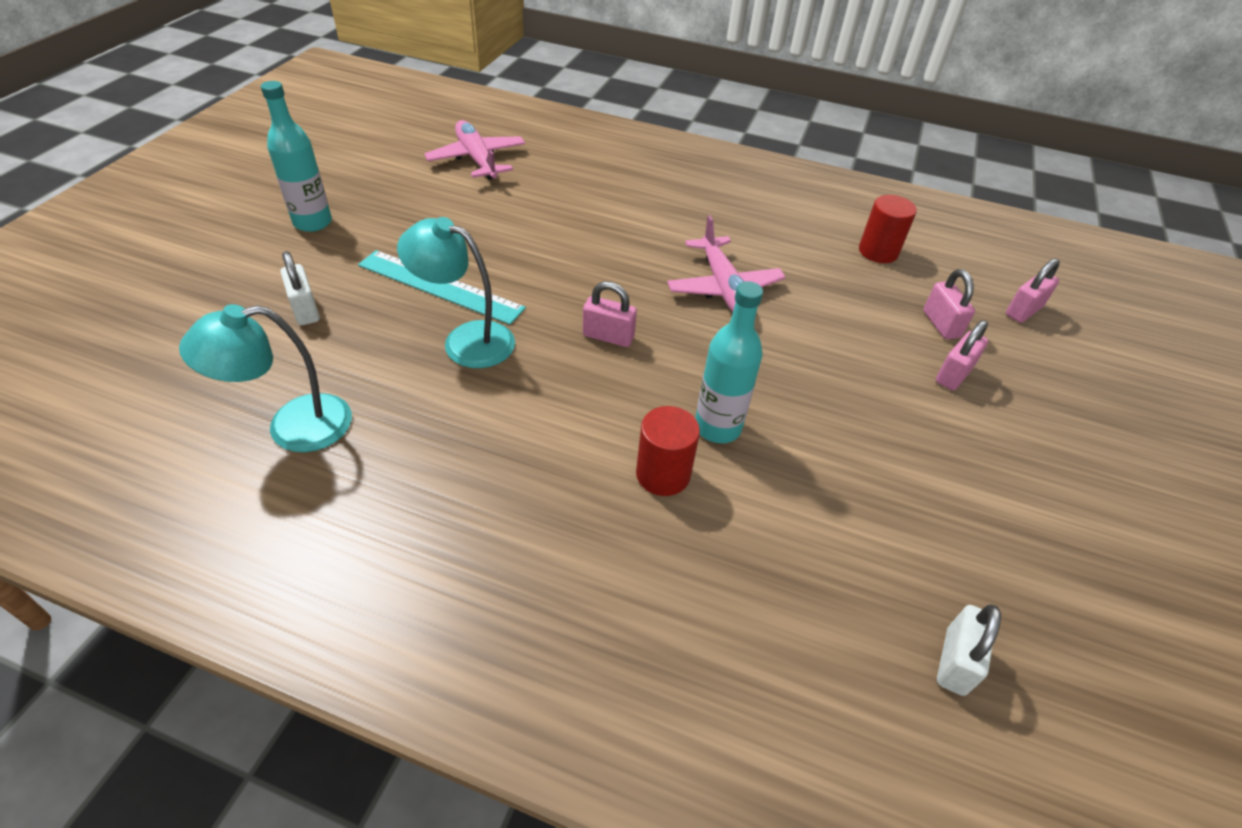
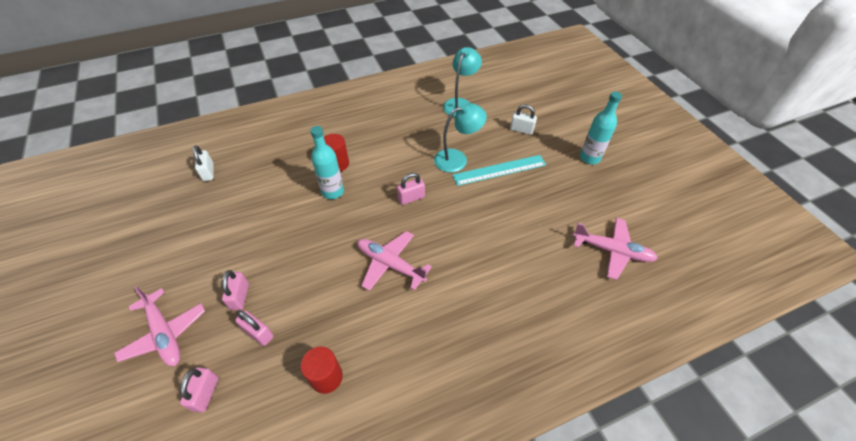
camera: 140 degrees right, 5 degrees up
(1076, 395) = (165, 333): none -> pink plane

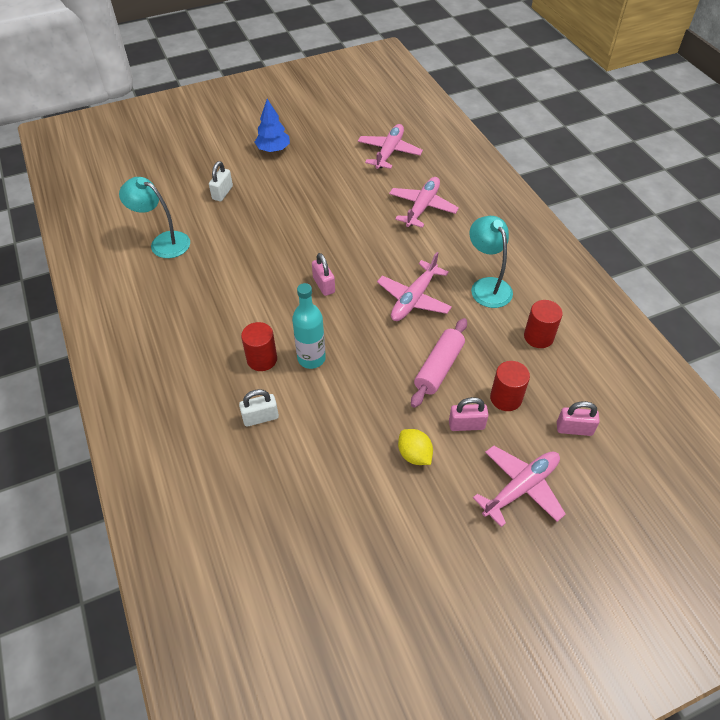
camera: 90 degrees left, 0 degrees up
(208, 172) = (265, 516): white padlock -> white padlock (260, 417)
(224, 256) = (414, 455): none -> yellow lemon
(258, 333) = (506, 398): pink padlock -> red cylinder
(305, 279) = (439, 368): none -> pink rolling pin
(457, 158) = (264, 247): turquoise lamp -> turquoise lamp (487, 286)
(499, 170) = (285, 214): turquoise ruler -> none
(523, 278) = (422, 207): none -> pink plane
(589, 158) = (273, 149): turquoise bottle -> blue tree

